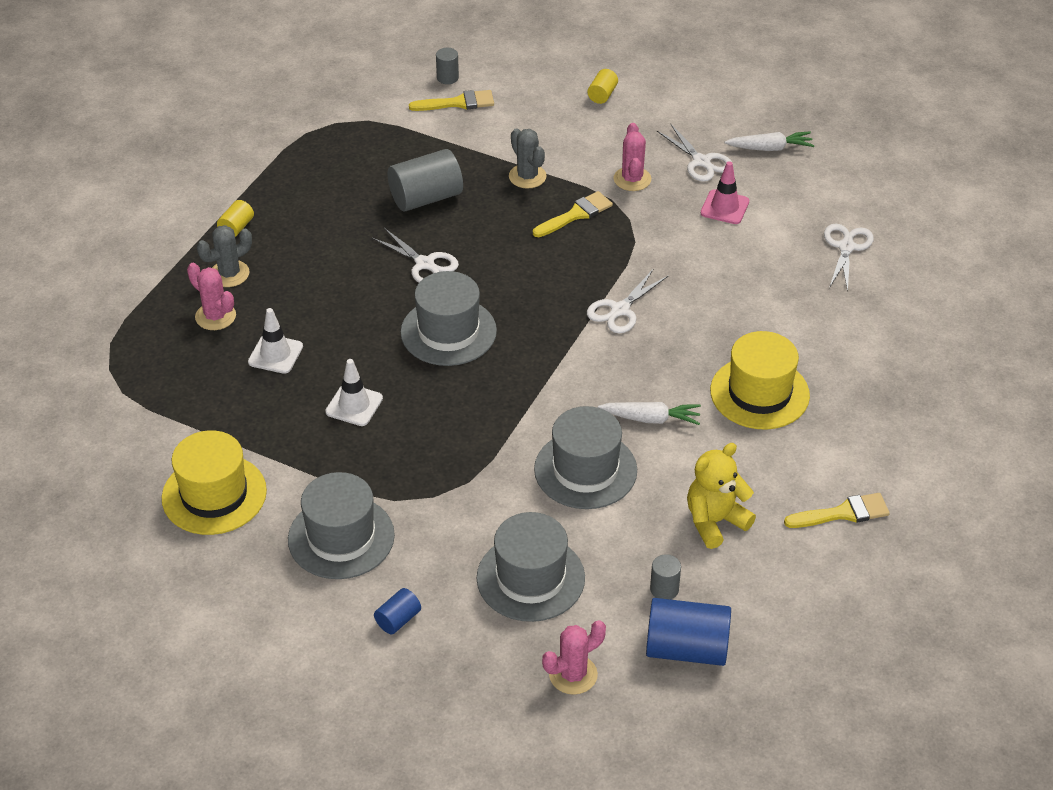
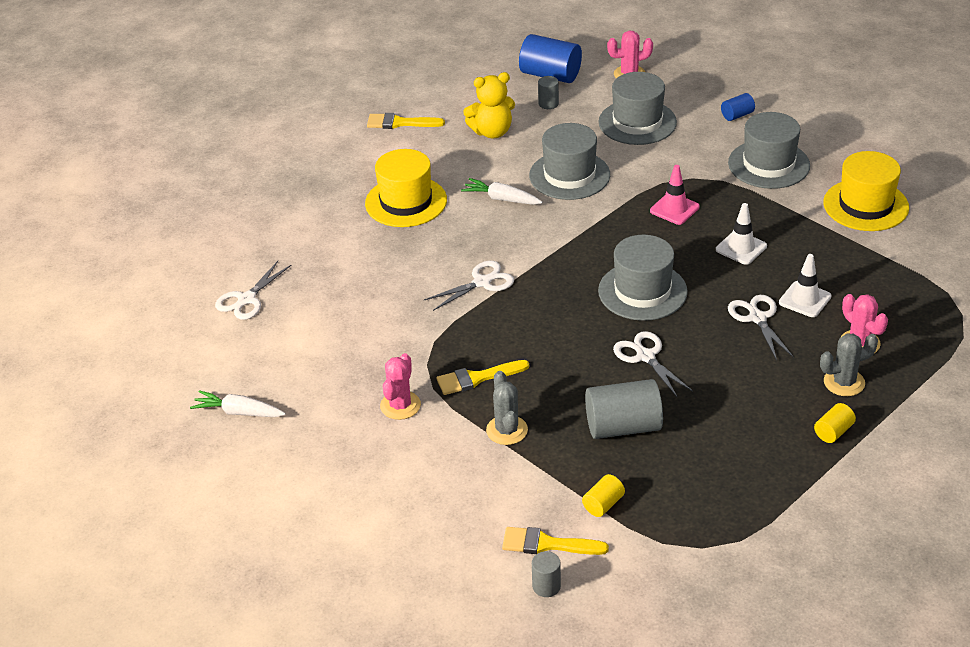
camera: 160 degrees left, 5 degrees down
(602, 95) = (374, 519): yellow cylinder -> yellow cylinder (603, 504)
(701, 161) = (318, 411): white scissors -> white scissors (757, 318)
(724, 207) = (328, 358): pink traffic cone -> pink traffic cone (674, 209)

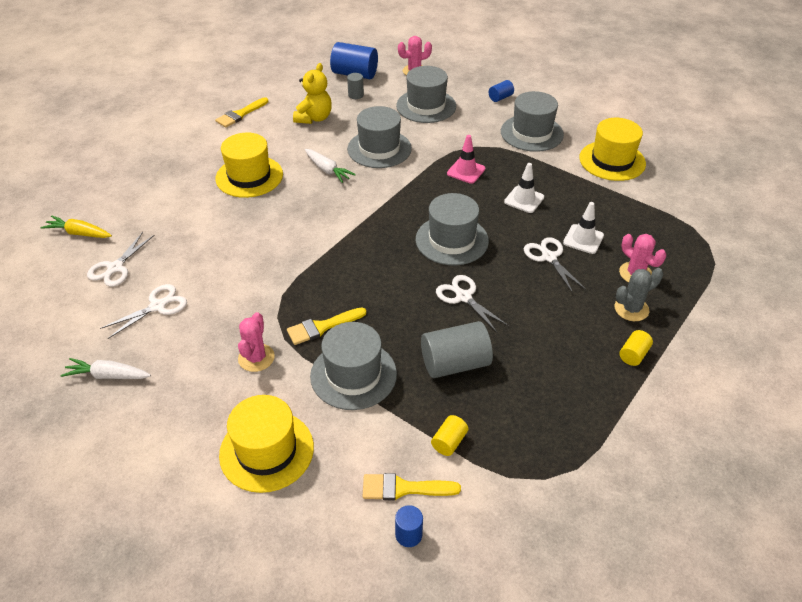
camera: 10 degrees left, 5 degrees up
(205, 258) = (79, 233): none -> yellow carrot
(400, 123) = (240, 114): yellow brush -> yellow brush turned 45 degrees counterclockwise
(405, 498) = (266, 451): none -> yellow hat
(482, 282) = (318, 240): white scissors -> white scissors (157, 306)
(492, 132) = (314, 118): yellow teddy bear -> yellow teddy bear turned 45 degrees counterclockwise
(501, 199) = (327, 170): white carrot -> white carrot turned 150 degrees counterclockwise
(507, 430) = (353, 375): grey cactus -> grey hat
(546, 586) = (408, 535): grey cylinder -> blue cylinder

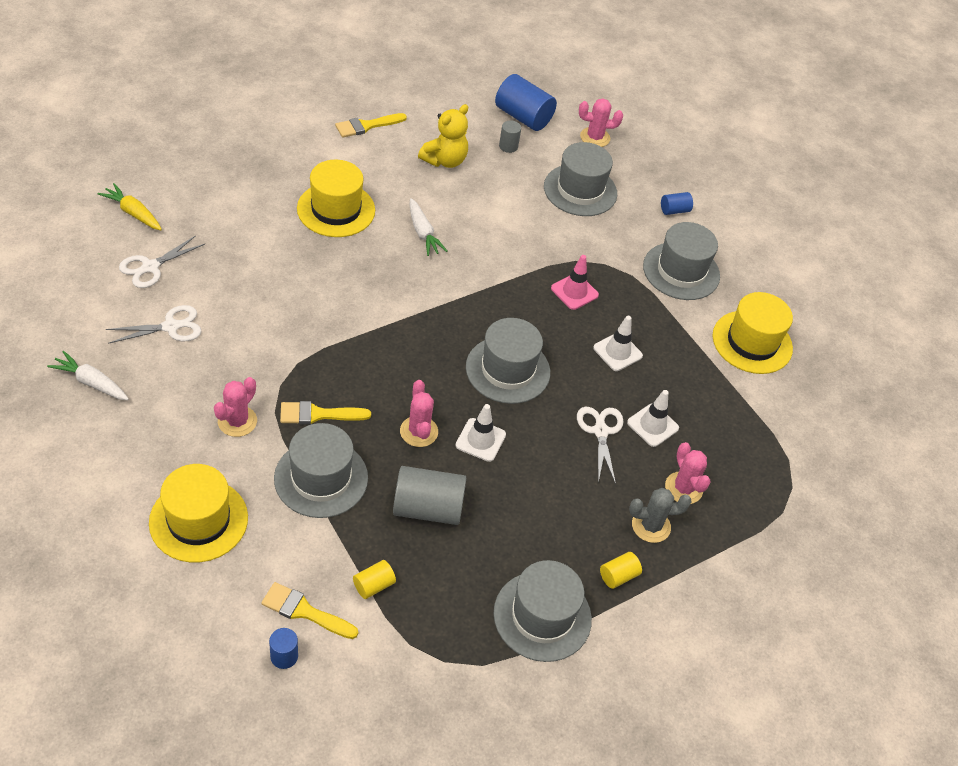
camera: 15 degrees right, 5 degrees up
(379, 149) = (494, 227): grey hat -> grey hat (542, 616)
(411, 309) = (419, 431): none -> pink cactus
(463, 297) = (480, 440): white scissors -> white traffic cone

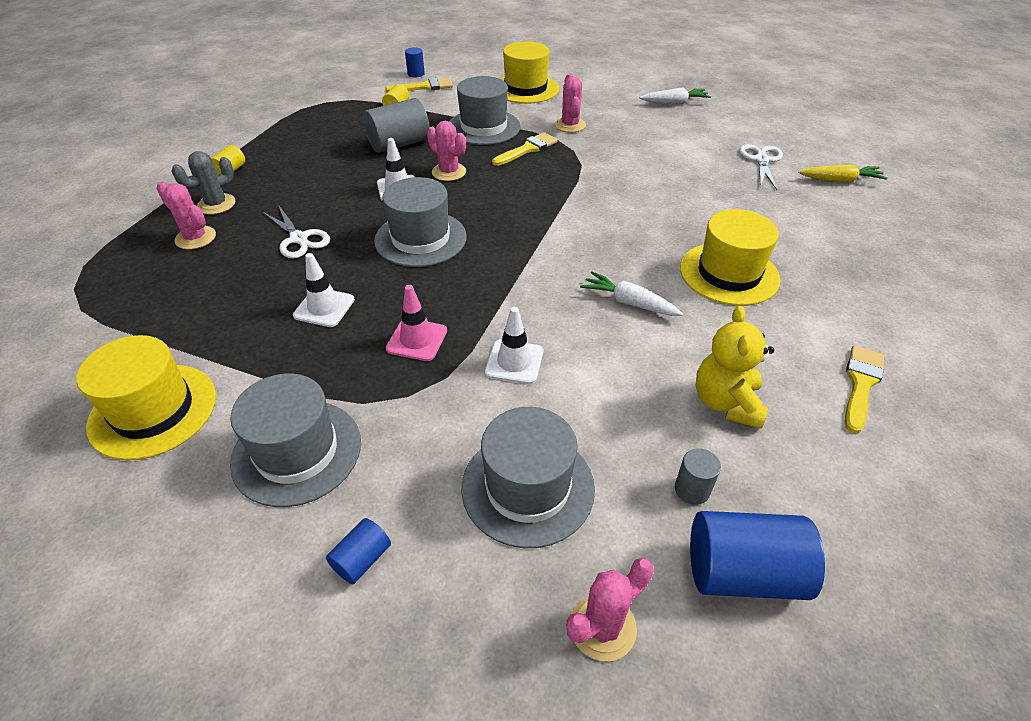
camera: 150 degrees right, 5 degrees down
(170, 327) = (686, 141): white scissors -> none
(542, 616) = (276, 136): grey hat -> none
(652, 425) = (249, 266): white traffic cone -> white traffic cone (514, 362)

